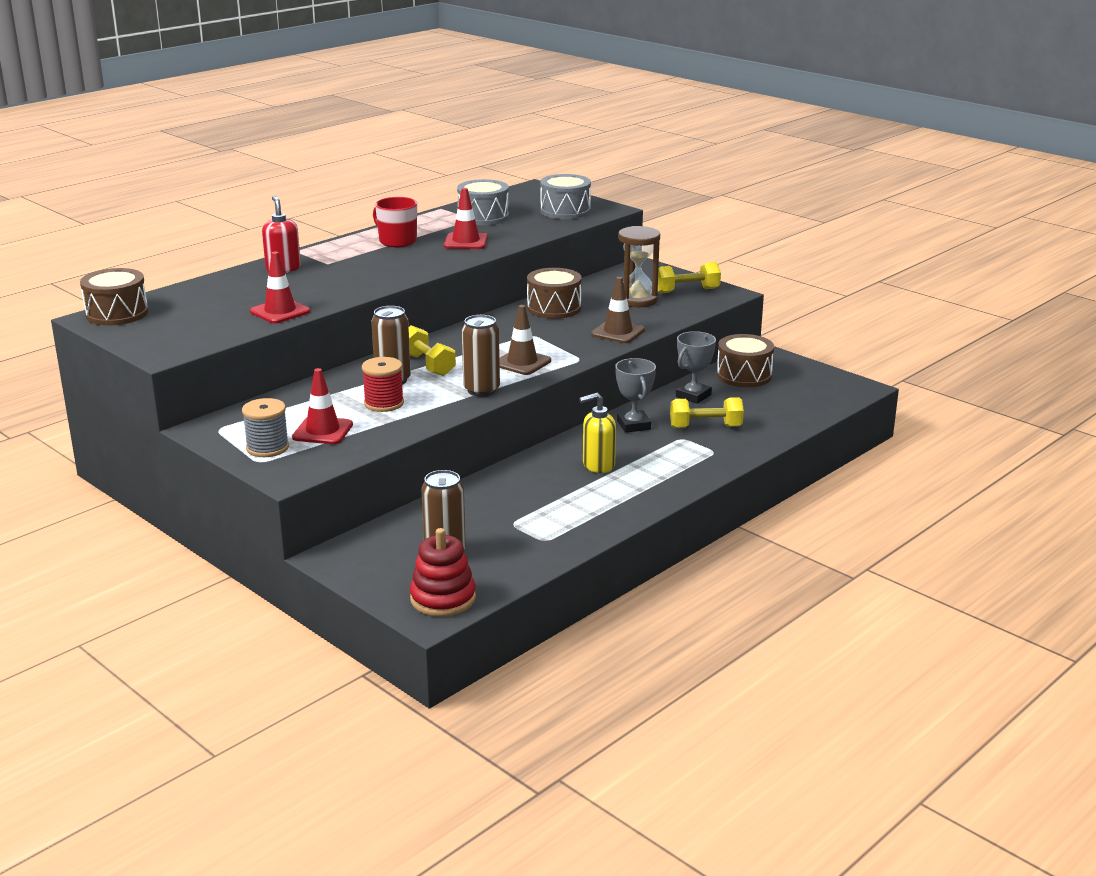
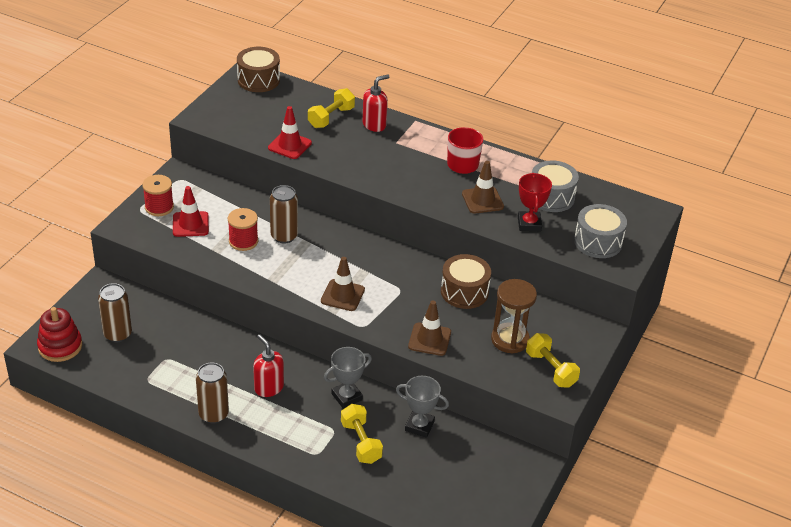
camera: 70 degrees right, 15 degrees up
(267, 448) = (159, 207): grey spool -> red spool
(427, 365) = (318, 247): yellow dumbbell -> yellow dumbbell (331, 117)
(466, 242) = (482, 200): red traffic cone -> brown traffic cone
(481, 390) = (283, 284): brown can -> brown can (213, 414)
(519, 230) = (529, 224): none -> red trophy
(598, 465) = (268, 388): yellow soap dispenser -> red soap dispenser
(744, 375) = (478, 455): brown drum -> none

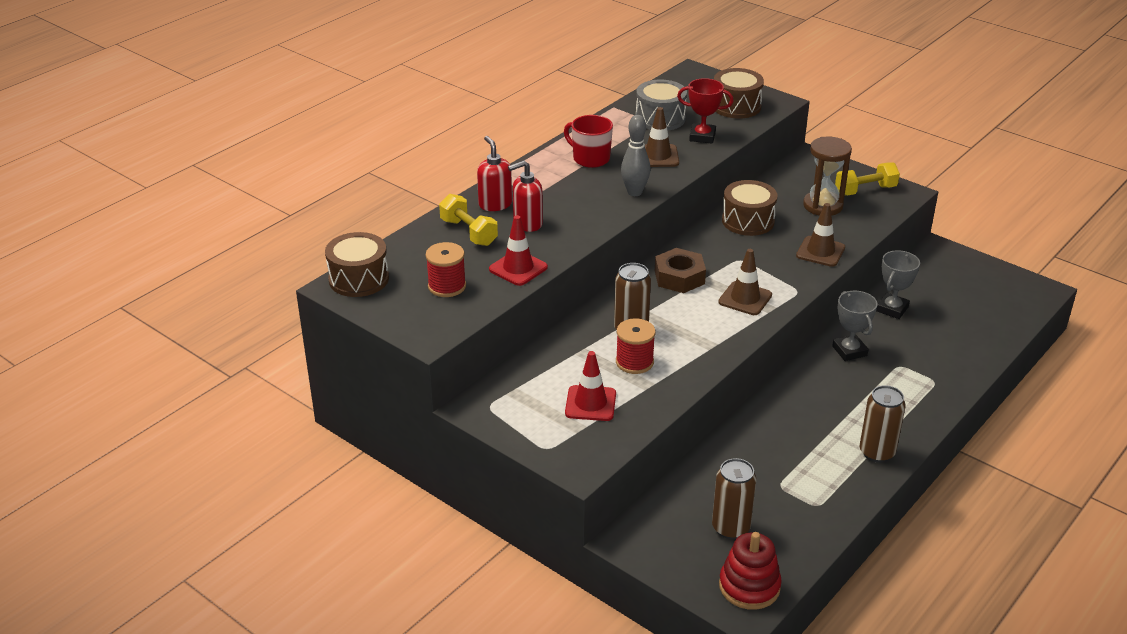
camera: 75 degrees left, 5 degrees down
(159, 207) = (546, 429): red spool -> red spool (447, 286)
(268, 388) = (834, 406): red soap dispenser -> red soap dispenser (527, 223)
(361, 442) = (916, 349): yellow dumbbell -> none
(363, 256) = (679, 277): none -> brown nut
(417, 192) = (634, 192): none -> grey bowling pin
(598, 242) = (736, 106): grey drum -> brown drum

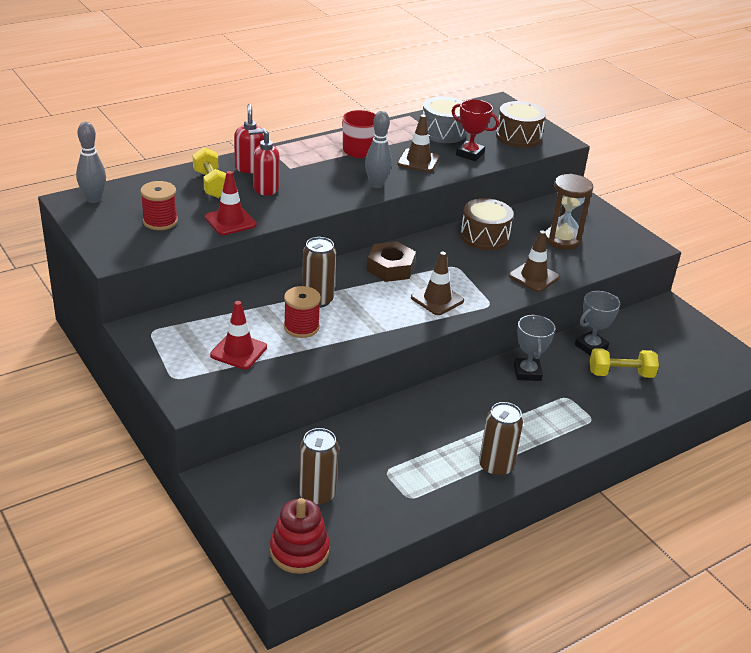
camera: 15 degrees right, 0 degrees up
(359, 279) = (93, 199): brown drum -> grey bowling pin
(865, 190) = (611, 236): yellow dumbbell -> yellow dumbbell (620, 374)

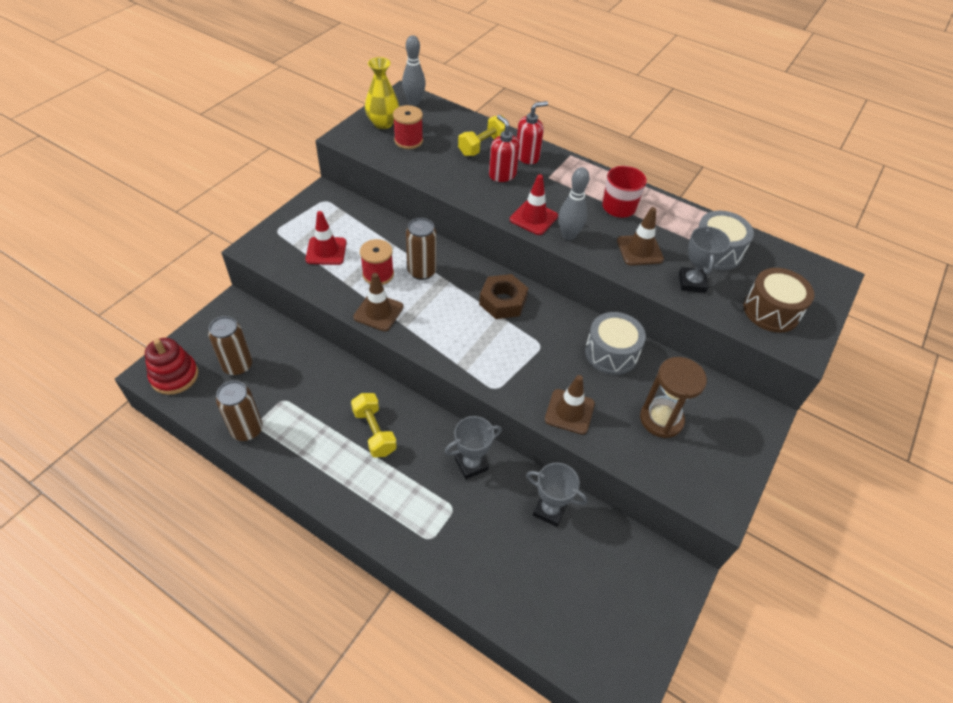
camera: 65 degrees right, 15 degrees up
(112, 227) = (383, 123): none -> yellow vase
(230, 221) = (436, 173): red traffic cone -> red traffic cone (533, 218)
(437, 299) = (476, 347): brown traffic cone -> brown traffic cone (378, 312)
(470, 154) = (692, 283): red trophy -> grey trophy
(484, 237) = (611, 353): brown drum -> grey drum
(495, 467) = (322, 475): brown can -> brown can (247, 430)
(620, 374) = (520, 549): yellow dumbbell -> yellow dumbbell (374, 432)

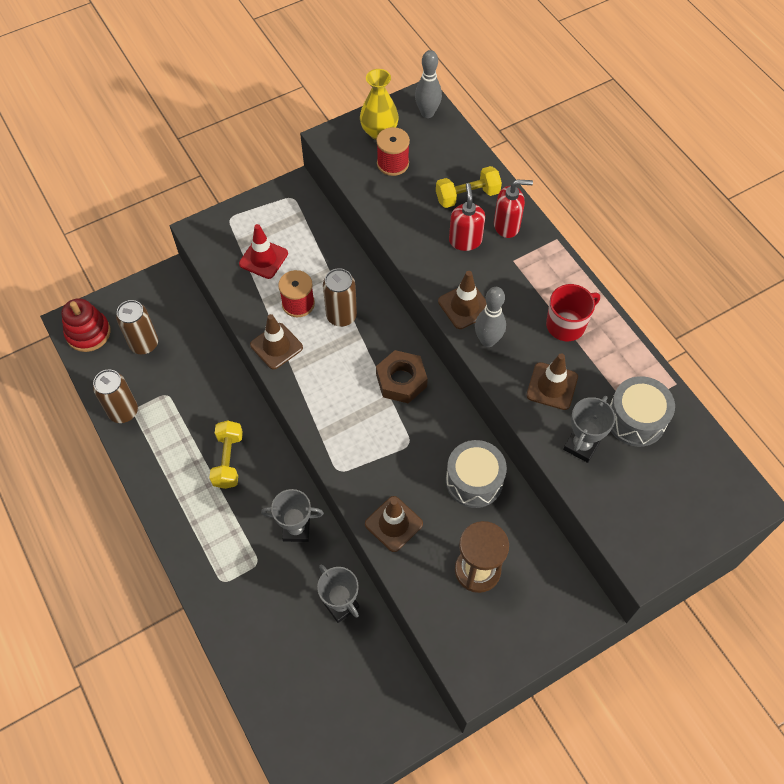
camera: 30 degrees right, 10 degrees up
(533, 218) = (464, 306): red traffic cone -> brown traffic cone
(771, 311) = (644, 512): brown drum -> none

